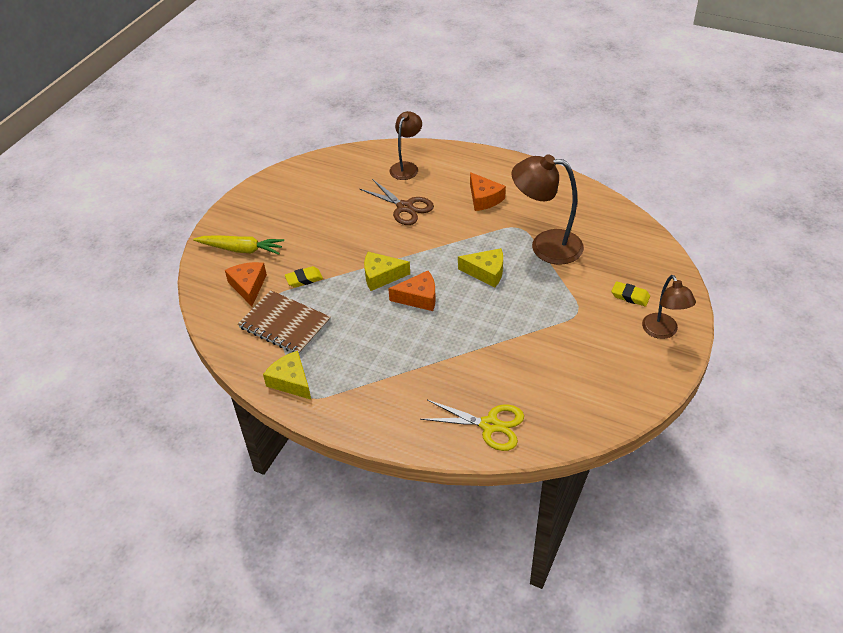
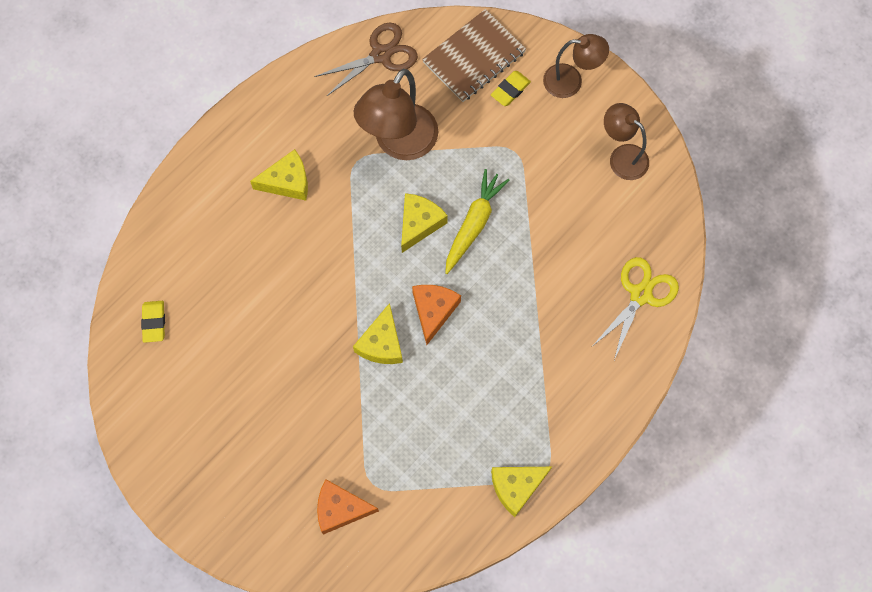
camera: 75 degrees left, 25 degrees up
(241, 249) = (265, 507): yellow carrot -> yellow carrot (473, 224)
(285, 324) = (423, 476): brown notebook -> brown notebook (474, 57)
(304, 279) = (353, 437): yellow eraser -> yellow eraser (154, 322)
(405, 207) = (265, 280): brown scissors -> brown scissors (381, 55)
(406, 167) = (184, 255): brown lamp -> brown lamp (622, 156)
(484, 198) = (287, 182): orange cheese -> yellow cheese

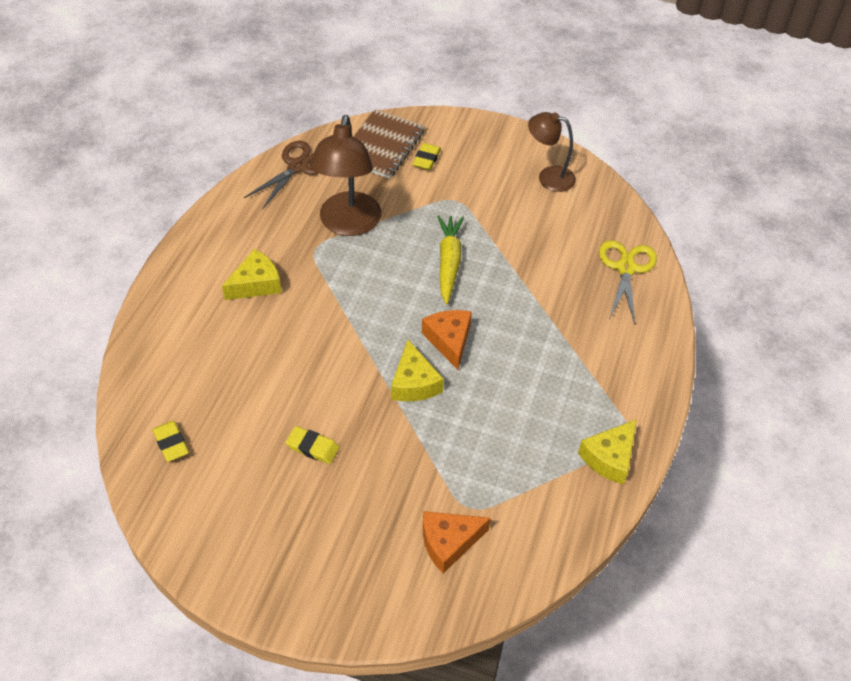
camera: 25 degrees left, 20 degrees down
(268, 373) = (312, 447): none -> yellow eraser
(419, 223) = (398, 277): yellow cheese -> none
(571, 81) = (475, 139): brown lamp -> none

